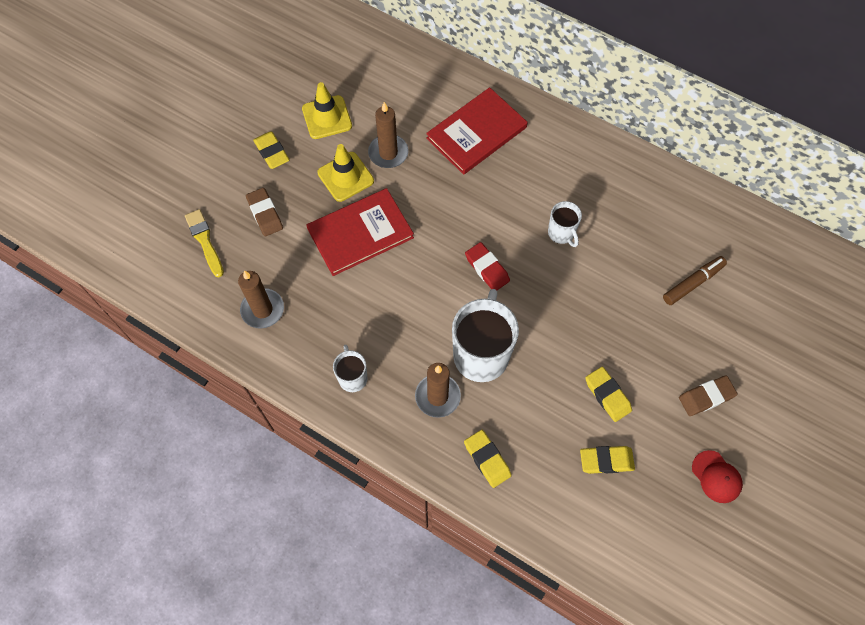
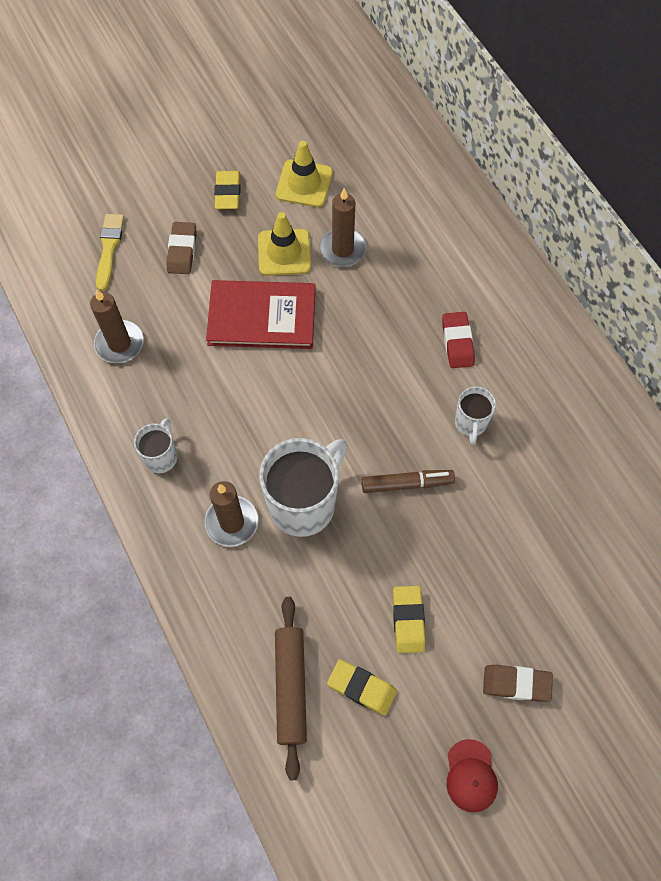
camera: 30 degrees right, 0 degrees up
(476, 133) = (448, 273): red book -> none
(487, 269) = (367, 419): red eraser -> red eraser (457, 342)
(487, 459) = (239, 614): yellow eraser -> none
(557, 489) = (291, 687): none -> brown rolling pin
(692, 283) = (583, 553): brown marker -> brown marker (406, 484)

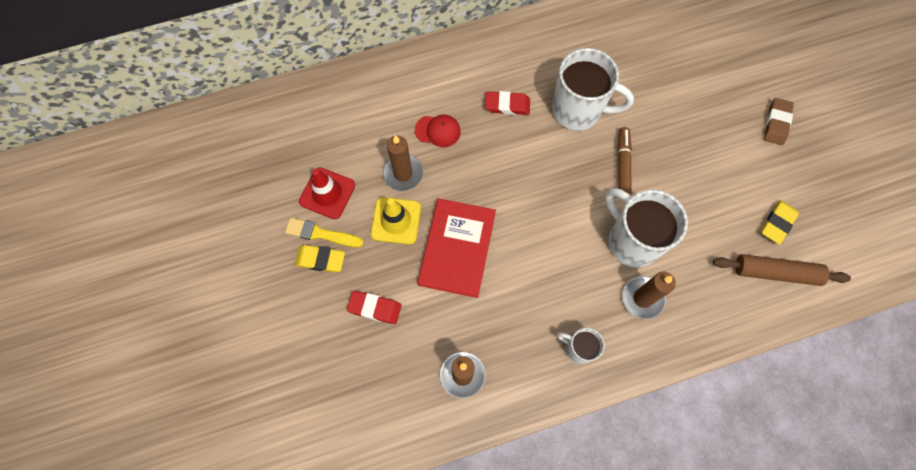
camera: 80 degrees left, 5 degrees up
(109, 248) = (357, 376): yellow brush -> yellow brush (321, 234)
(182, 251) = (375, 308): brown eraser -> red eraser
(304, 184) = (327, 193): yellow traffic cone -> red traffic cone
(408, 620) = (729, 183): yellow eraser -> none
(470, 423) = (578, 110): white mug -> white mug, size x1.94
(471, 775) = (837, 164): red cap -> red cap (438, 131)

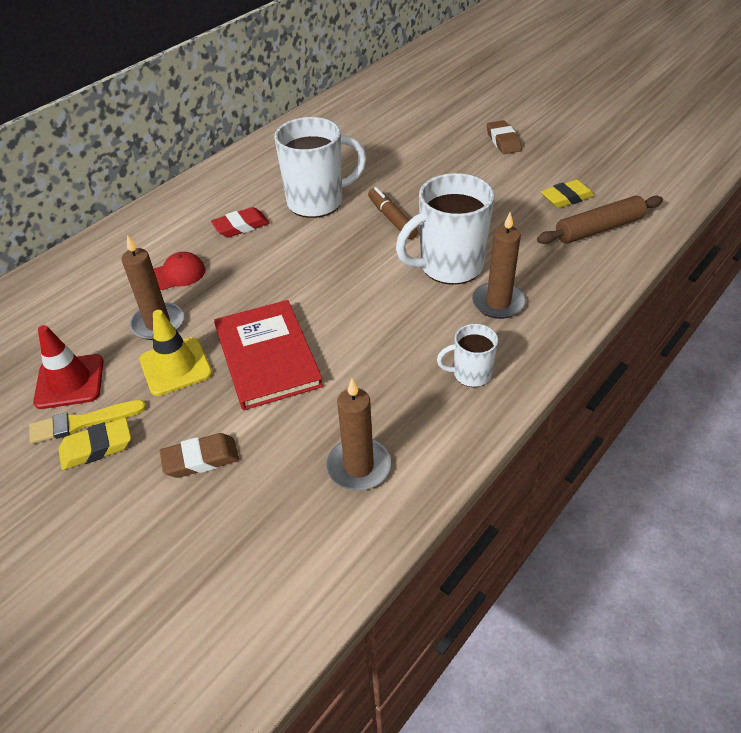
camera: 30 degrees left, 25 degrees down
(375, 308) = (201, 459): red eraser -> brown eraser
(632, 241) = (449, 266): white mug -> white mug turned 45 degrees counterclockwise
(777, 223) = (566, 198): yellow eraser -> yellow eraser turned 60 degrees clockwise

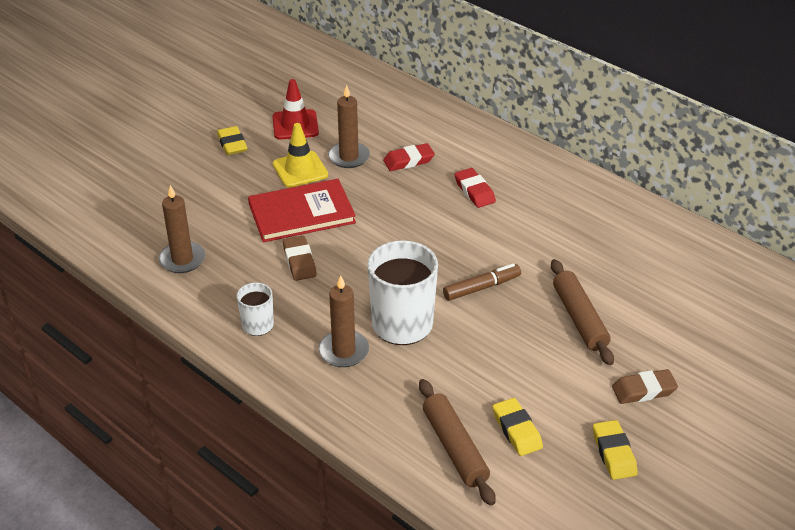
camera: 90 degrees right, 5 degrees down
(83, 422) = (255, 136): yellow brush -> none
(177, 274) = (408, 161): red cap -> red eraser
(201, 459) = (210, 188): brown eraser -> brown eraser (299, 261)
(317, 202) = (513, 237): white mug -> none
(426, 168) = (579, 318): none -> brown rolling pin
(573, 155) = (614, 453): none -> yellow eraser

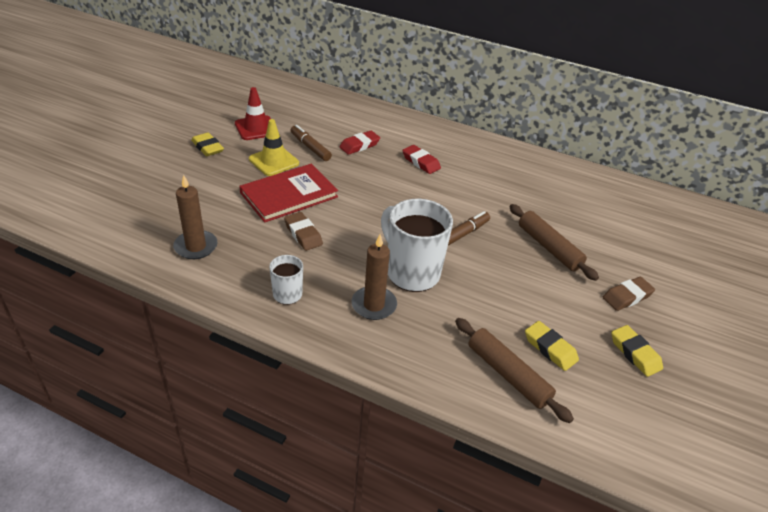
camera: 20 degrees left, 0 degrees up
(349, 157) = (310, 147): brown candle -> brown marker

